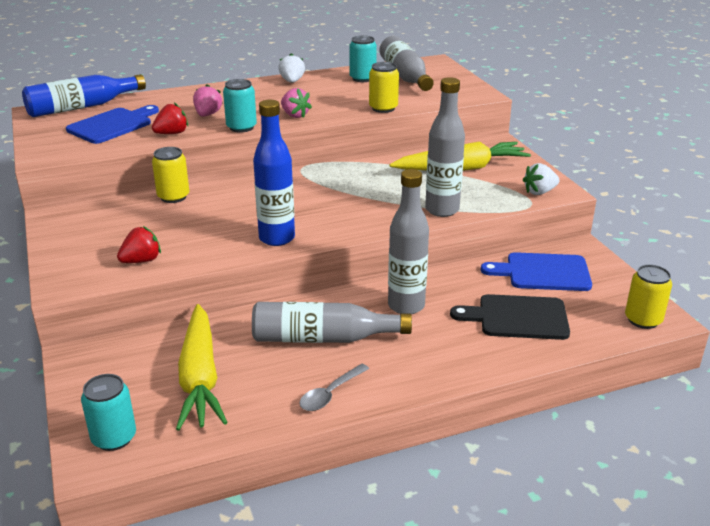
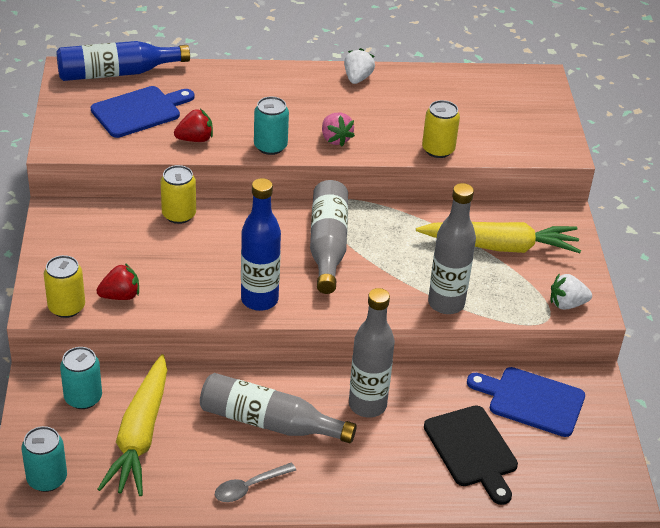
camera: 15 degrees right, 10 degrees up
(208, 115) = (243, 116): pink strawberry -> none
(362, 78) = (440, 91): turquoise can -> turquoise can (83, 398)
(405, 76) = (492, 97): grey bottle -> grey bottle (327, 245)
(518, 317) = (472, 450): black cutting board -> black cutting board turned 135 degrees counterclockwise
(643, 320) = (600, 489): yellow can -> yellow can (66, 307)

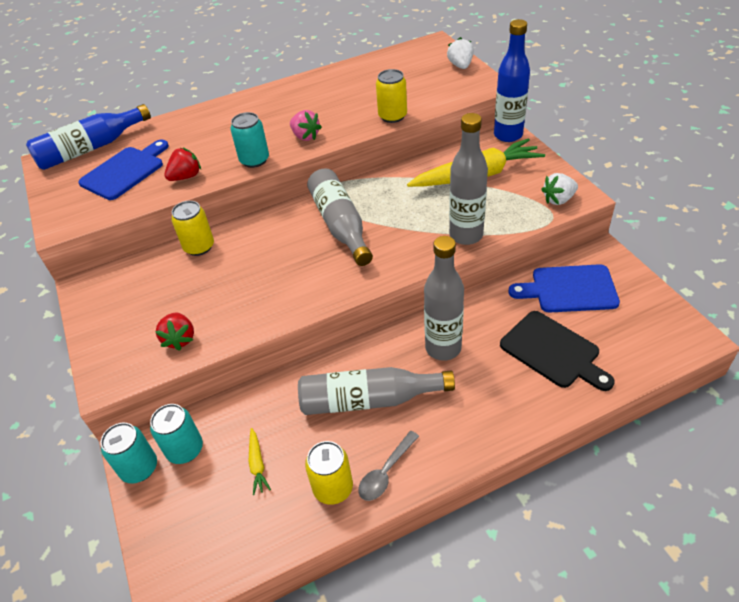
camera: 15 degrees left, 5 degrees up
(47, 479) = (186, 553): turquoise can -> turquoise can (139, 468)
(66, 307) = (132, 370): yellow can -> yellow can (333, 488)
(120, 296) = (180, 339): red strawberry -> red strawberry turned 120 degrees clockwise
(140, 435) = (257, 464): yellow carrot -> yellow carrot, size x0.40
(259, 300) = (309, 293): blue bottle -> blue bottle (508, 135)
(357, 78) = (296, 88): white strawberry -> white strawberry (460, 66)

